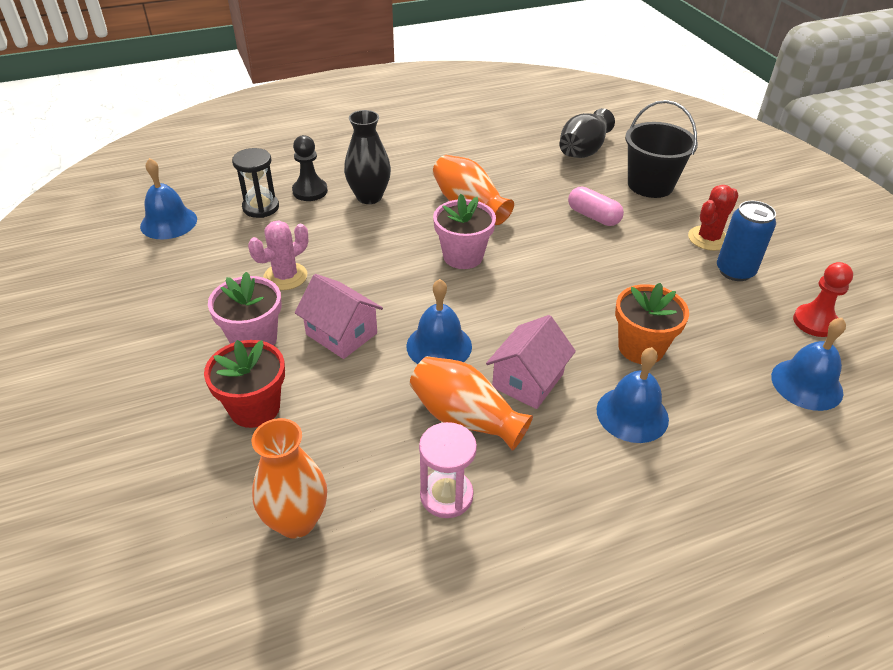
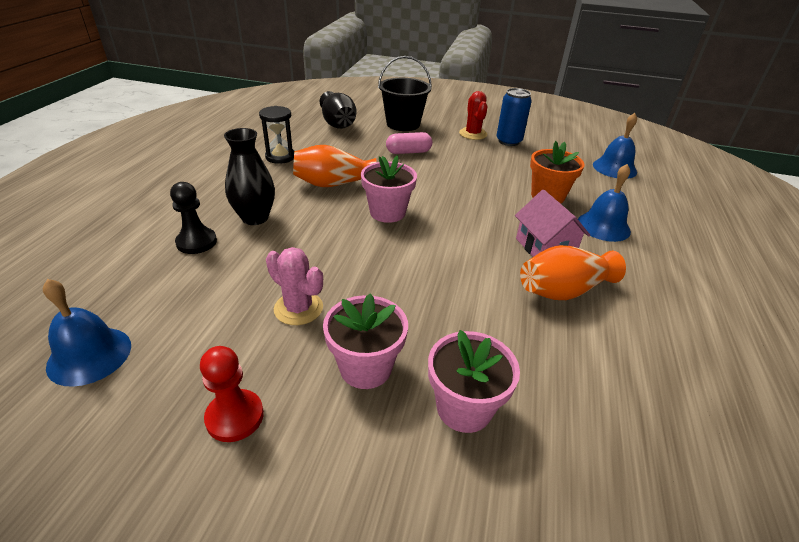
camera: 55 degrees left, 5 degrees down
(255, 408) = (464, 408): red flower pot -> pink flower pot
(261, 207) = (173, 280): black hourglass -> black hourglass (280, 157)
(285, 276) = (298, 308): pink cactus -> pink cactus turned 45 degrees counterclockwise
(296, 521) = (629, 439): orange vase -> none
(341, 334) = (414, 309): pink house -> none
(439, 346) = (476, 267): blue bell -> none
(446, 495) = (638, 336): pink hourglass -> none
(815, 322) = (569, 144): red pawn -> red pawn (235, 417)

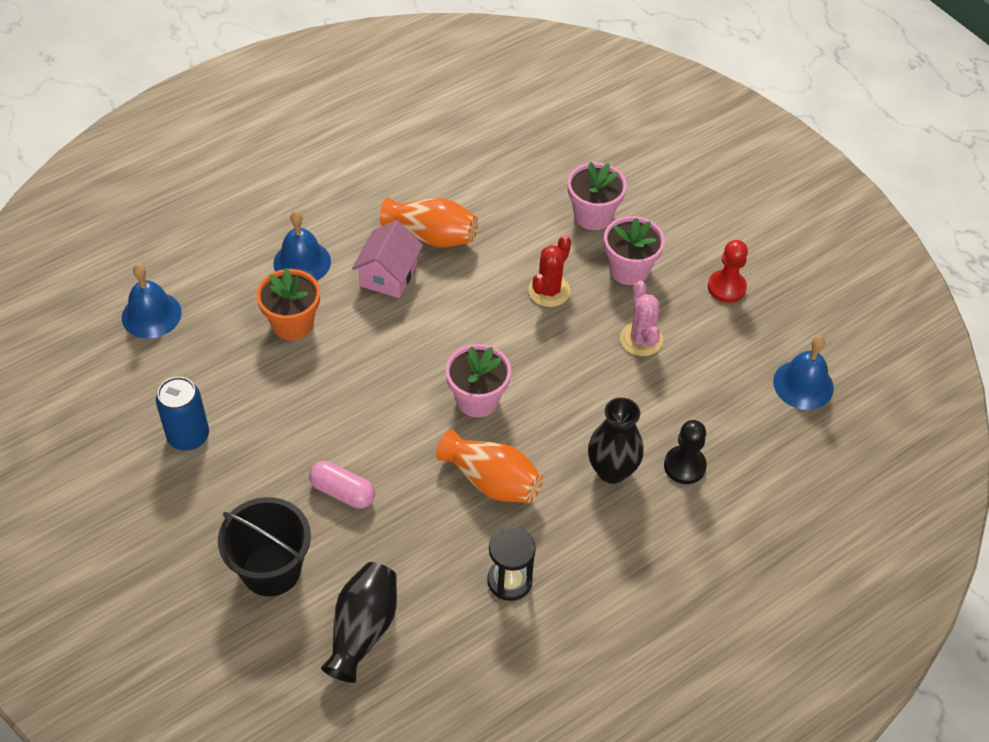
camera: 140 degrees left, 15 degrees up
(473, 134) = (209, 482): red cactus -> red cactus (549, 291)

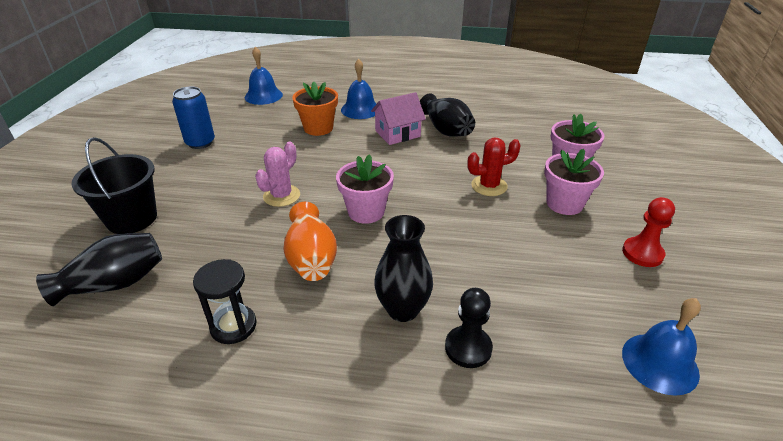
camera: 45 degrees right, 15 degrees down
(342, 492) = (224, 208): pink capsule -> none
(432, 236) = (446, 130): orange vase -> black vase
(641, 339) = (528, 245): pink cactus -> pink cactus (281, 196)

